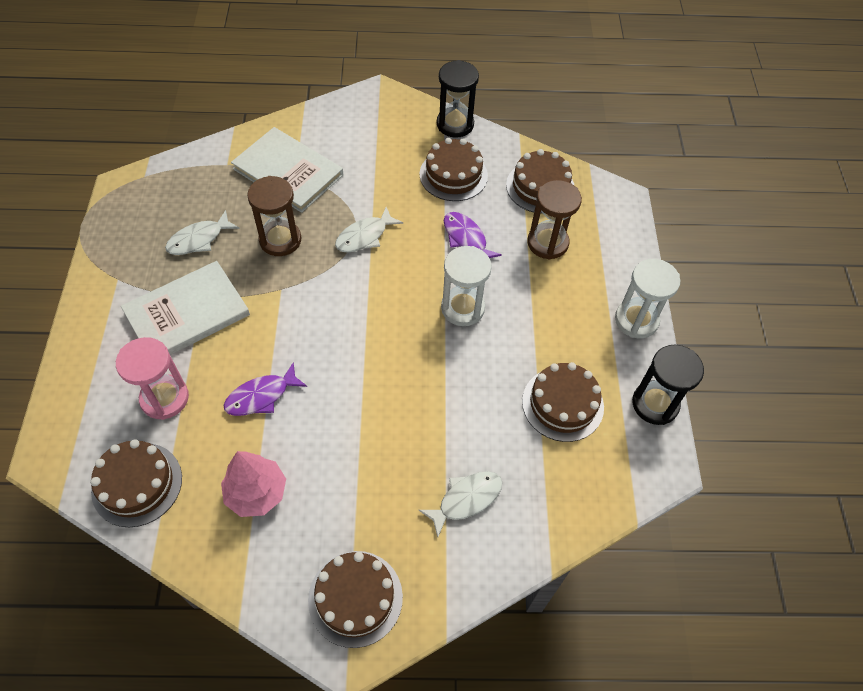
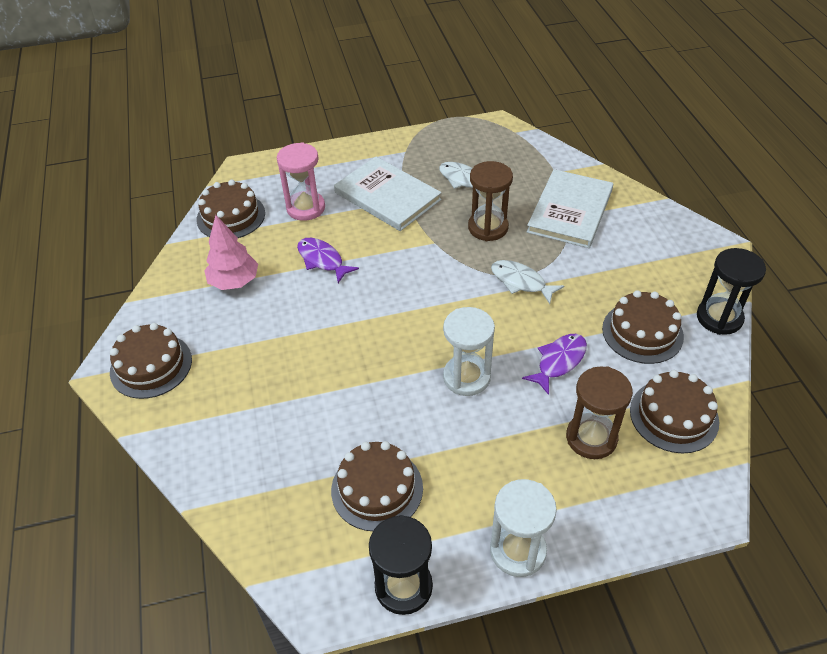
camera: 80 degrees right, 10 degrees down
(466, 499) = (251, 424): white fish -> none

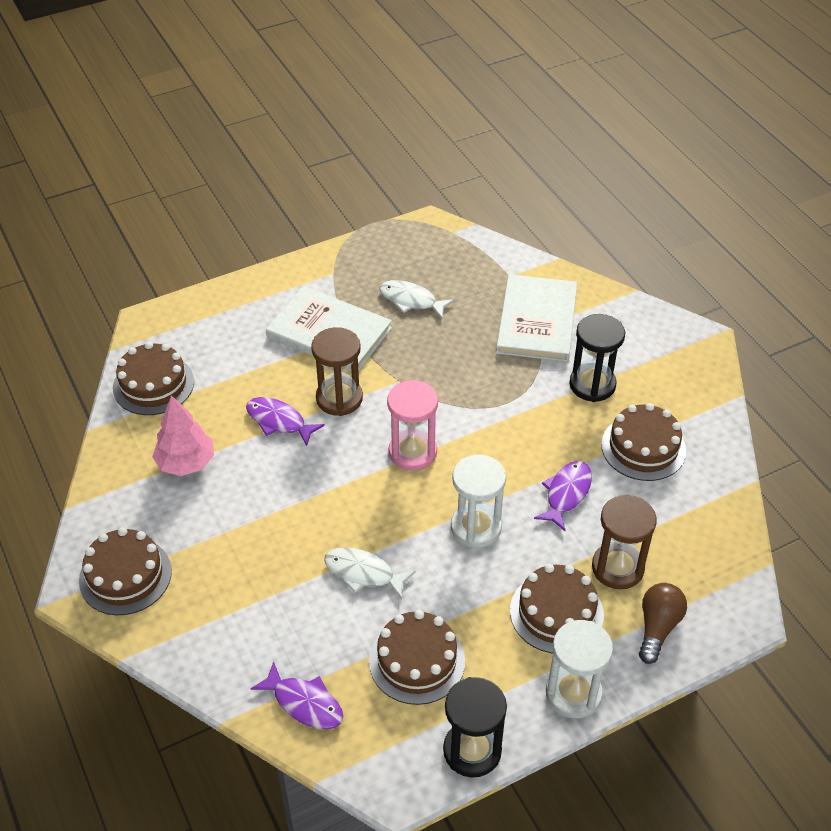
camera: 15 degrees left, 0 degrees up
(263, 508) = (304, 703): none -> purple fish
(306, 208) = (239, 361): pink hourglass -> pink hourglass (412, 452)
(488, 227) = (453, 354): brown hourglass -> brown hourglass (339, 398)
(521, 282) = (505, 412): white fish -> white fish (363, 573)
(617, 502) = (657, 627): none -> brown light bulb
(674, 416) = (692, 530): brown cake -> brown cake (556, 612)
(719, 318) = (716, 419): black hourglass -> black hourglass (592, 385)

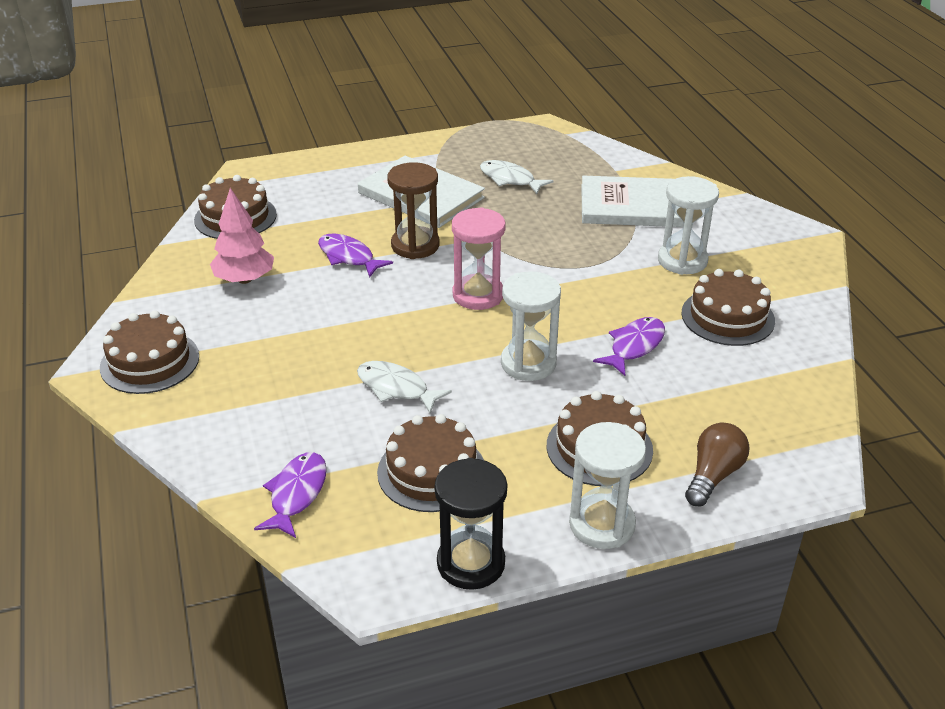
camera: 10 degrees right, 10 degrees down
(304, 703) = (296, 494): purple fish -> purple fish turned 120 degrees counterclockwise
(537, 321) = (635, 206): white book -> white book turned 75 degrees clockwise
(592, 385) = (682, 261): black hourglass -> white hourglass
(617, 568) = (678, 416): brown hourglass -> none

